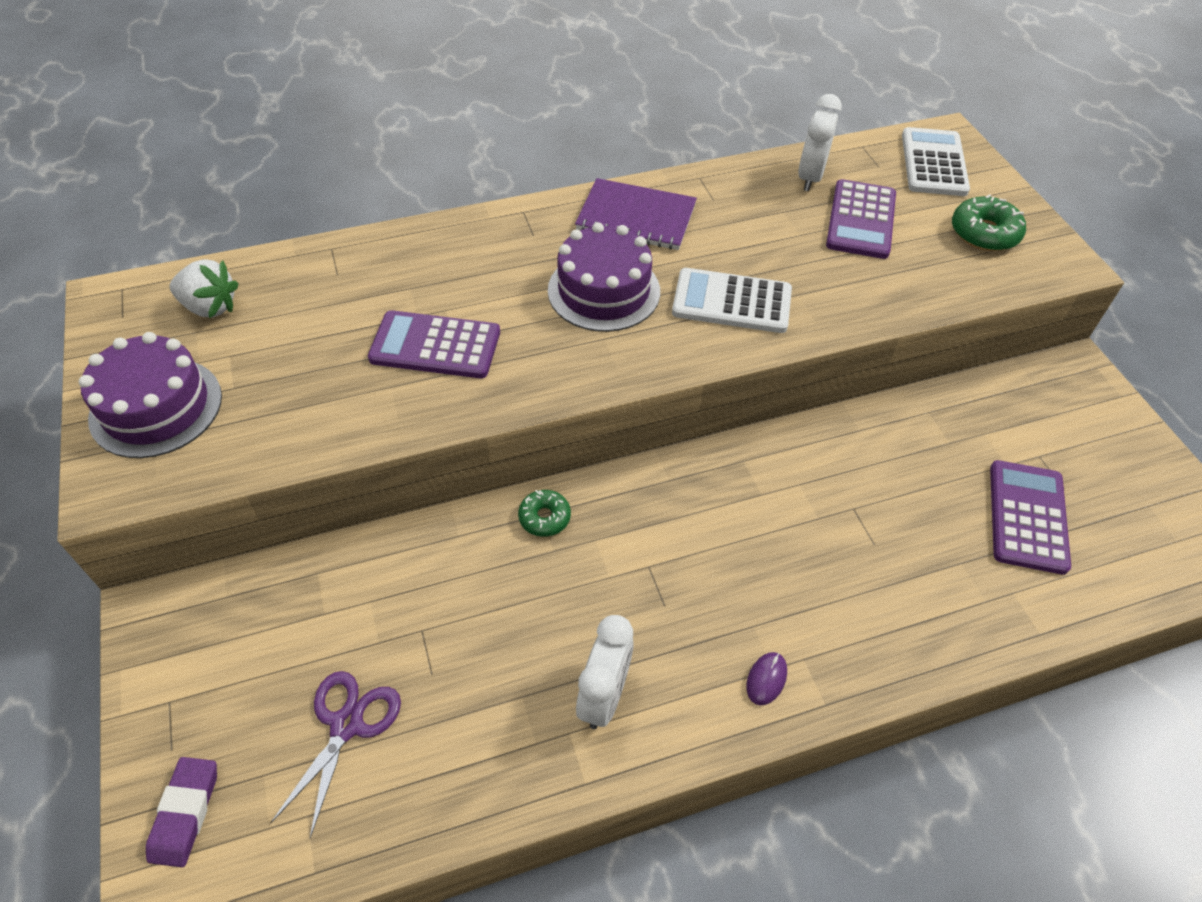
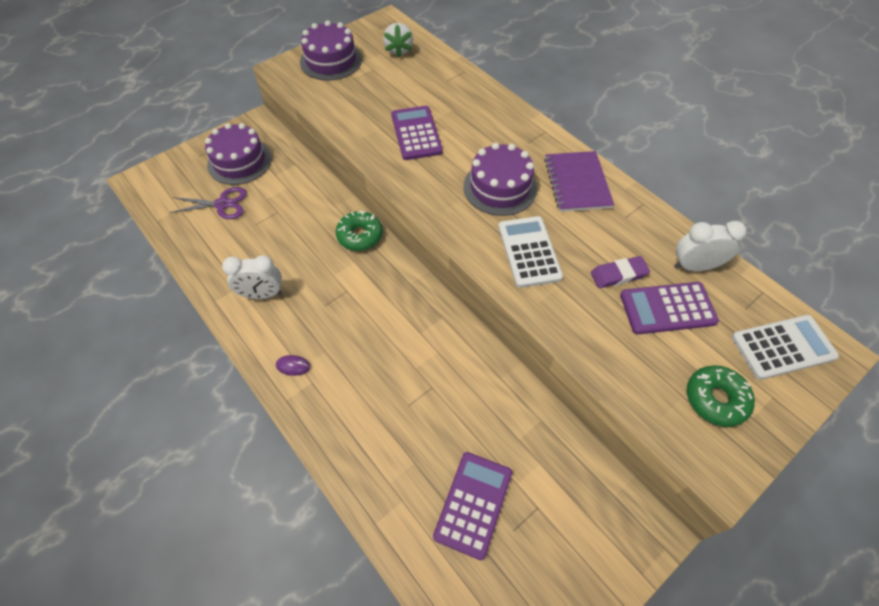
camera: 70 degrees right, 5 degrees up
(185, 813) = (173, 171): purple eraser -> purple eraser (618, 274)
(245, 669) = (239, 161): none -> purple cake
(544, 517) = (360, 236): green donut -> green donut, size x1.56
(1027, 517) = (473, 504): purple calculator -> purple calculator turned 60 degrees counterclockwise

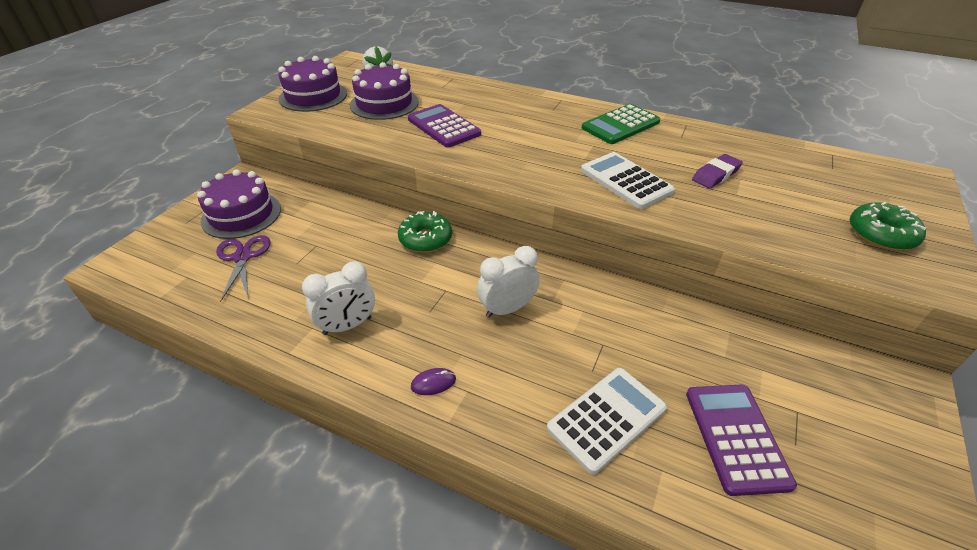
camera: 25 degrees left, 15 degrees down
(222, 204) = (242, 257): purple scissors -> purple scissors turned 75 degrees counterclockwise
(500, 187) = (556, 144): purple cake -> purple cake (384, 103)
(577, 183) = (620, 125): purple notebook -> green calculator
(667, 308) = (777, 185): purple calculator -> none
(694, 266) = (767, 152): white clock -> white clock (507, 309)
(783, 347) = (886, 183): white calculator -> white calculator (606, 418)

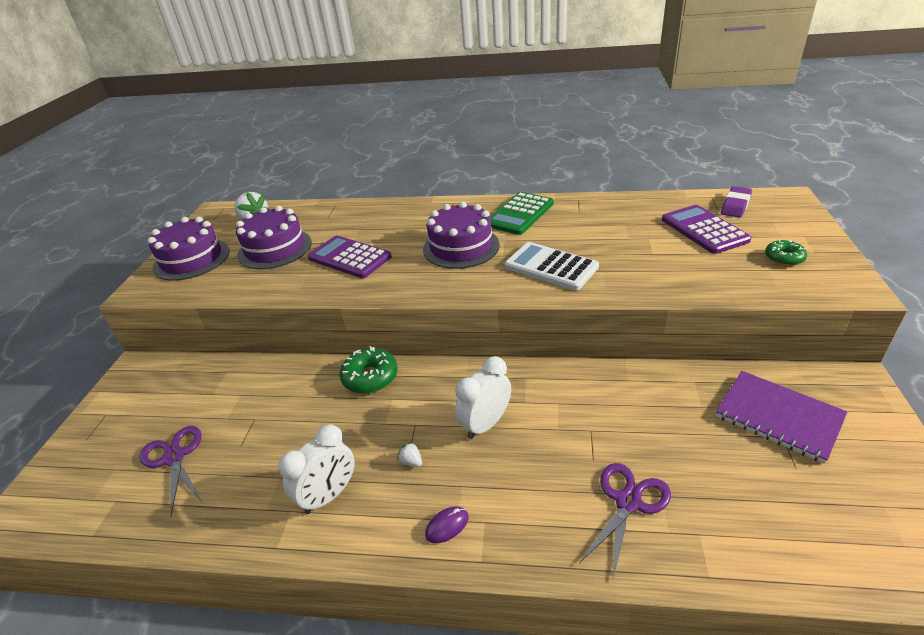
camera: 15 degrees left, 5 degrees down
(241, 214) = (151, 410): purple cake -> purple cake (461, 247)
(428, 320) = (411, 462): none -> white strawberry
(606, 418) = (628, 502): white calculator -> purple scissors
(716, 175) = (626, 240): purple eraser -> purple eraser (735, 205)
(736, 437) = (746, 479): purple calculator -> purple calculator (704, 230)
(802, 391) = (778, 417): none -> purple notebook
(881, 234) = (784, 258): green donut -> green donut, size x0.64

